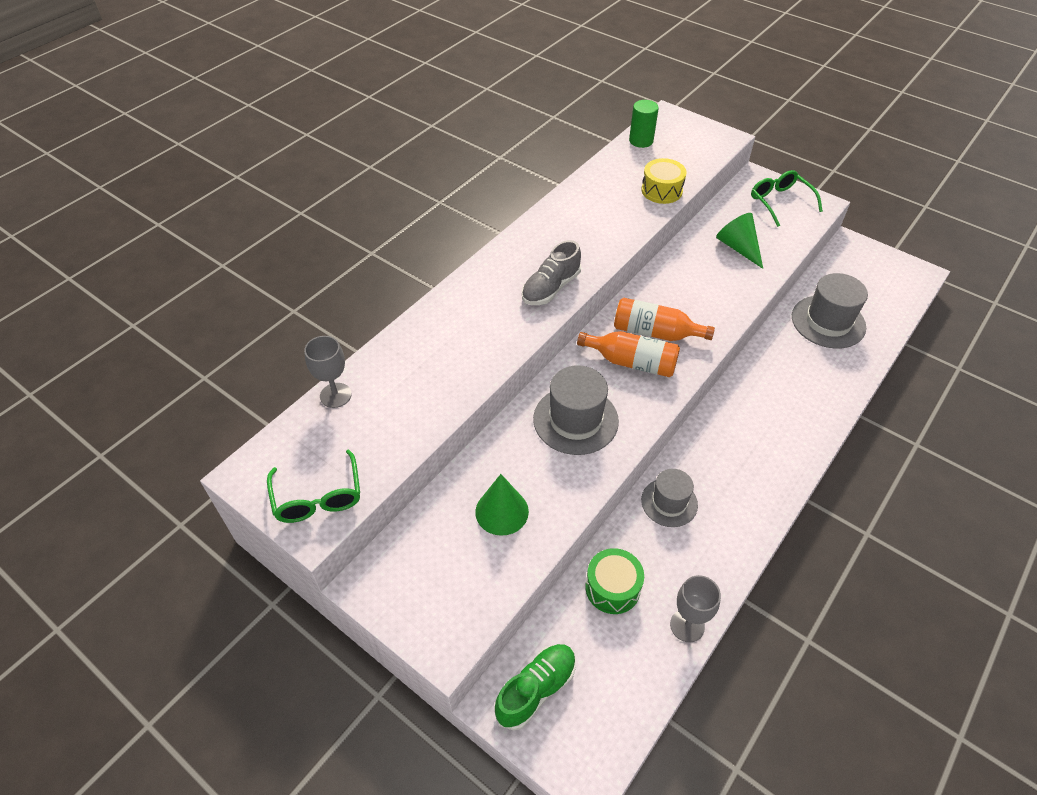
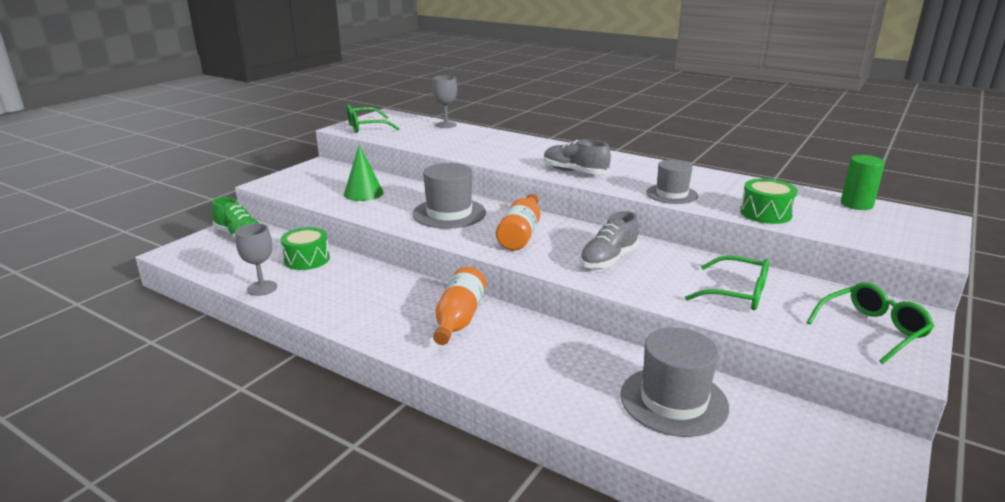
camera: 85 degrees right, 25 degrees down
(655, 332) = (565, 244): orange bottle -> orange bottle (459, 319)
(661, 190) = (765, 213): yellow drum -> green drum
(669, 502) = (383, 283): grey hat -> grey hat (671, 194)
(686, 308) = (608, 259): none -> grey shoe
(738, 248) = (737, 293): green cone -> green glasses

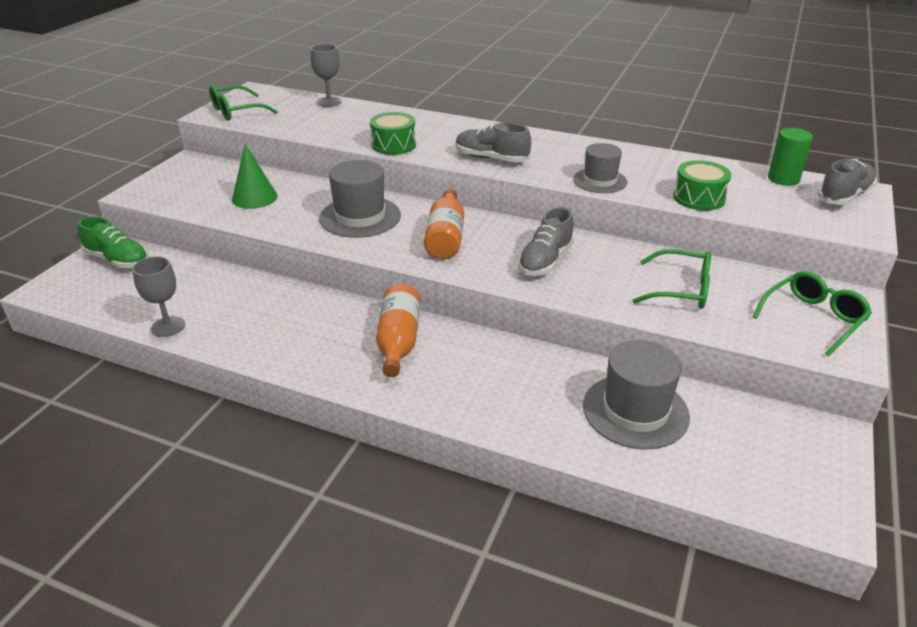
camera: 10 degrees left, 10 degrees up
(307, 259) = (207, 284): green drum -> green drum (393, 145)
(918, 222) = (844, 196): none -> grey shoe

